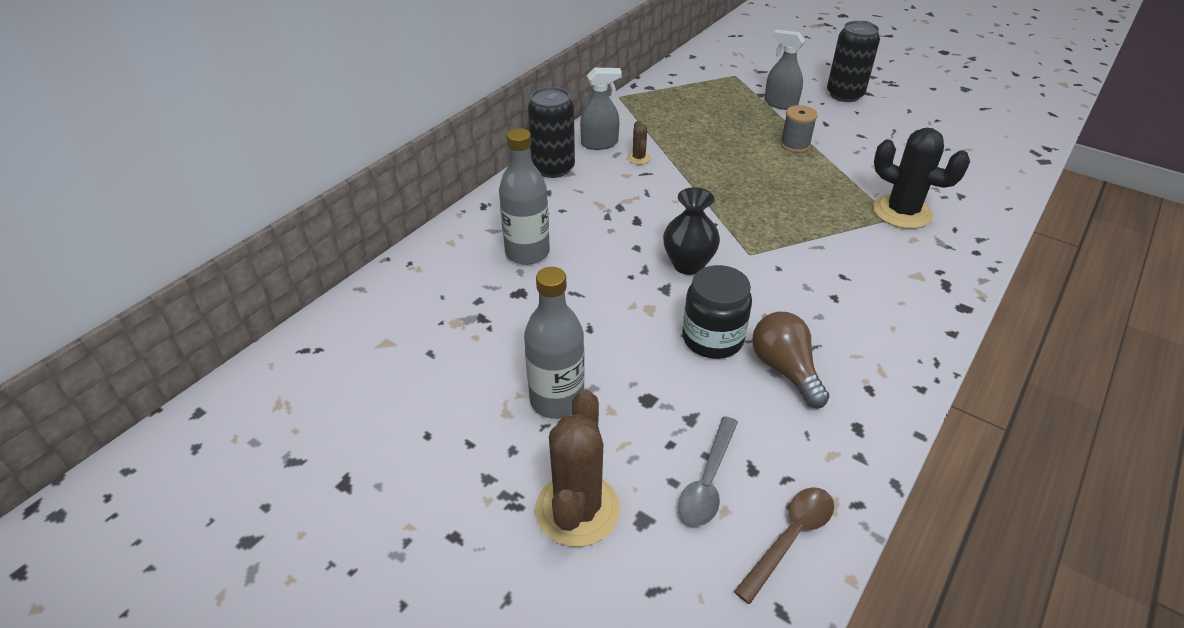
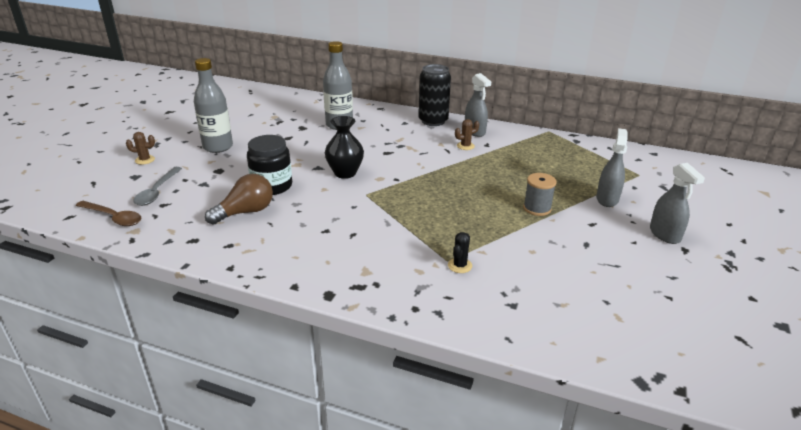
camera: 75 degrees right, 10 degrees down
(577, 509) = (145, 160): brown cactus -> brown cactus, size x0.45
(707, 481) = (157, 191): grey spoon -> grey spoon turned 90 degrees counterclockwise
(845, 95) = (665, 234): black can -> grey spray bottle
(902, 212) = (460, 265): black cactus -> black cactus, size x0.45

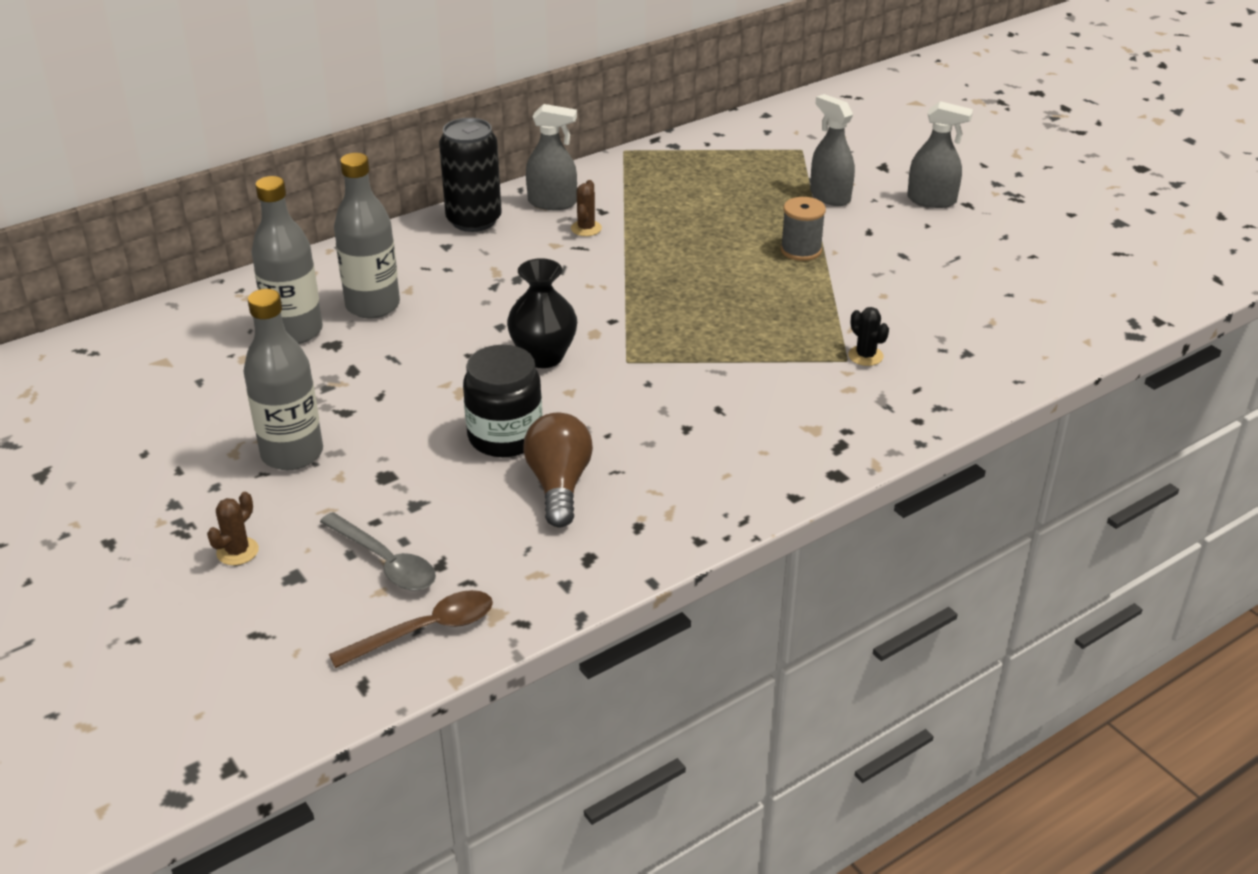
camera: 55 degrees left, 5 degrees up
(303, 118) = (295, 331): none -> grey bottle

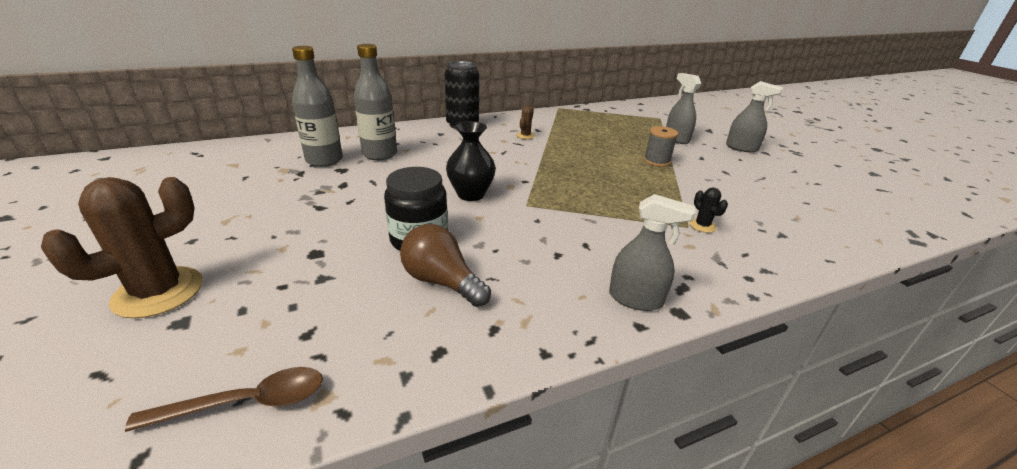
camera: 10 degrees right, 5 degrees down
(237, 551) = (158, 292): brown cactus -> brown cactus, size x2.22
(292, 454) = (263, 227): grey bottle -> none
(385, 562) = (263, 323): grey spoon -> none
(552, 203) = (510, 123): grey spray bottle -> grey spray bottle (636, 299)
(559, 485) = (442, 282): brown light bulb -> brown light bulb turned 60 degrees counterclockwise

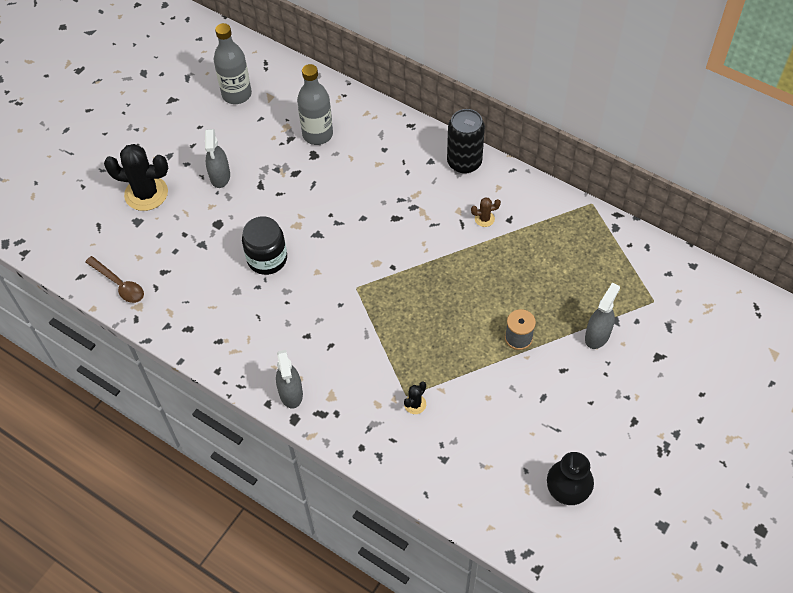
camera: 60 degrees right, 25 degrees up
(158, 292) = (146, 193): brown cactus -> black cactus
(380, 154) = (355, 155): grey bottle -> grey bottle (237, 94)
(442, 282) = (237, 296): brown light bulb -> none
(471, 194) = (343, 248): black vase -> black vase (567, 492)
(741, 148) = (626, 397): grey spray bottle -> grey spray bottle (220, 176)

